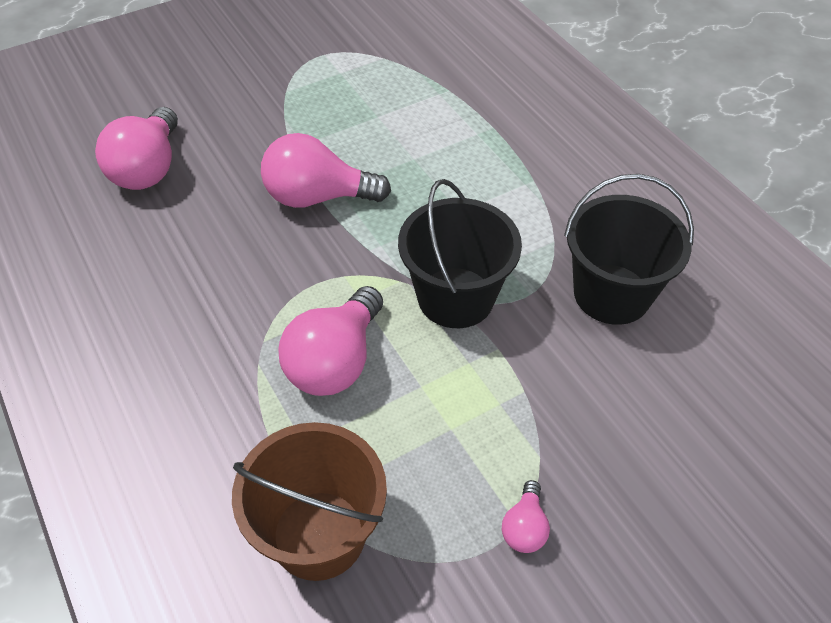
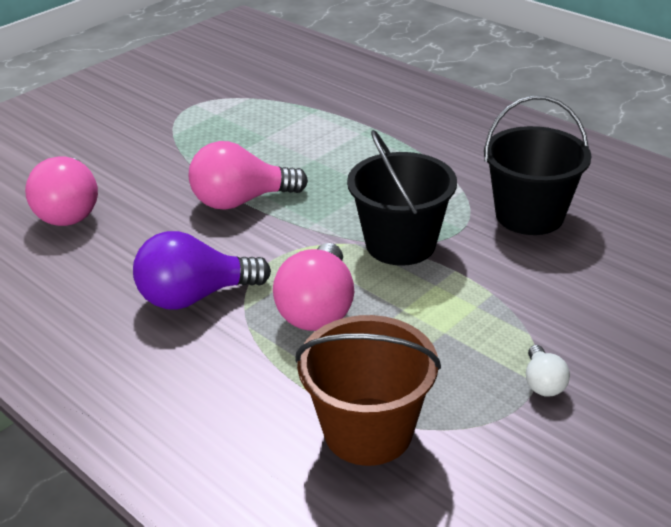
camera: 15 degrees left, 15 degrees down
(222, 311) = (195, 296): none -> purple light bulb
(524, 527) = (543, 383): pink light bulb -> white light bulb

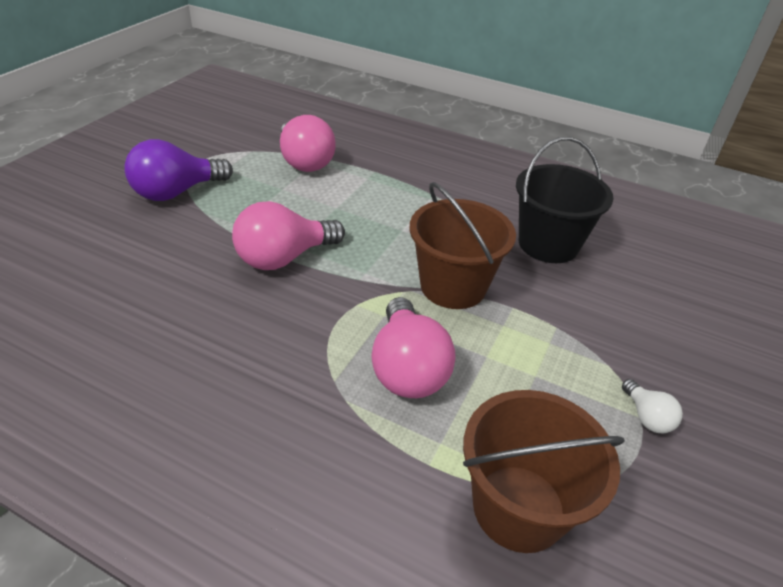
camera: 20 degrees left, 5 degrees up
(70, 211) = (104, 289): pink light bulb -> pink light bulb (305, 161)
(195, 296) = (277, 373): purple light bulb -> purple light bulb (177, 192)
(400, 244) = (453, 286): black bucket -> brown bucket

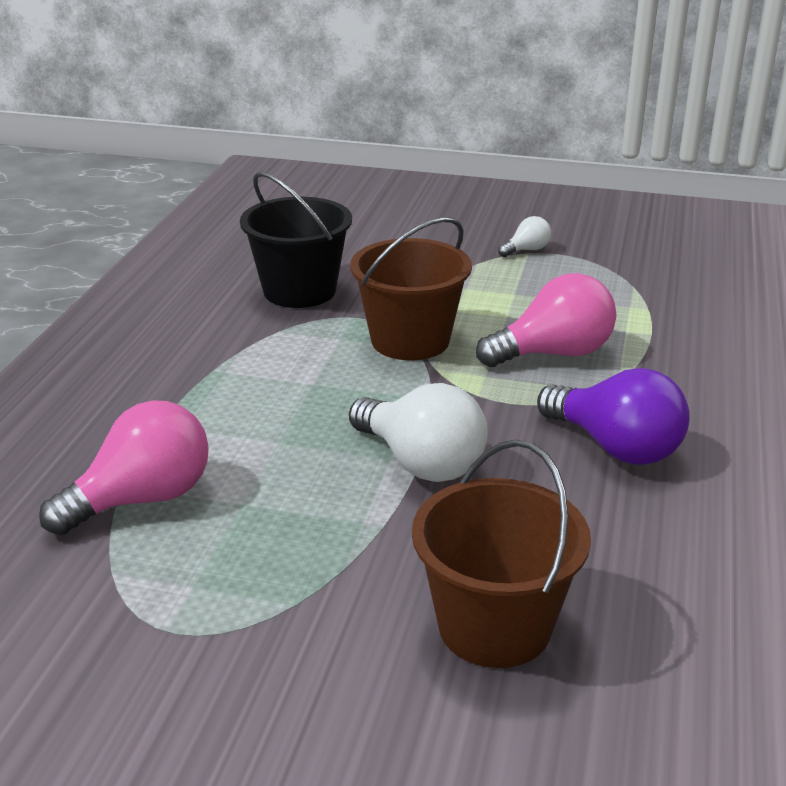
camera: 100 degrees left, 10 degrees down
(177, 192) = (294, 622): purple light bulb -> purple light bulb (615, 447)
(284, 258) = (421, 462): pink light bulb -> white light bulb
(518, 507) = (656, 296): brown bucket -> brown bucket (494, 626)

